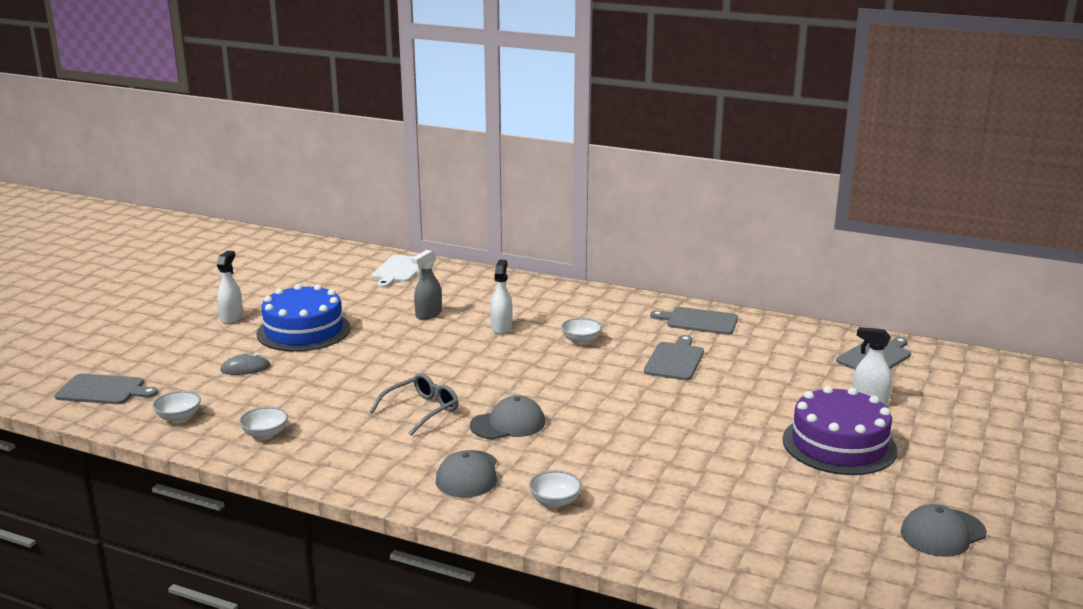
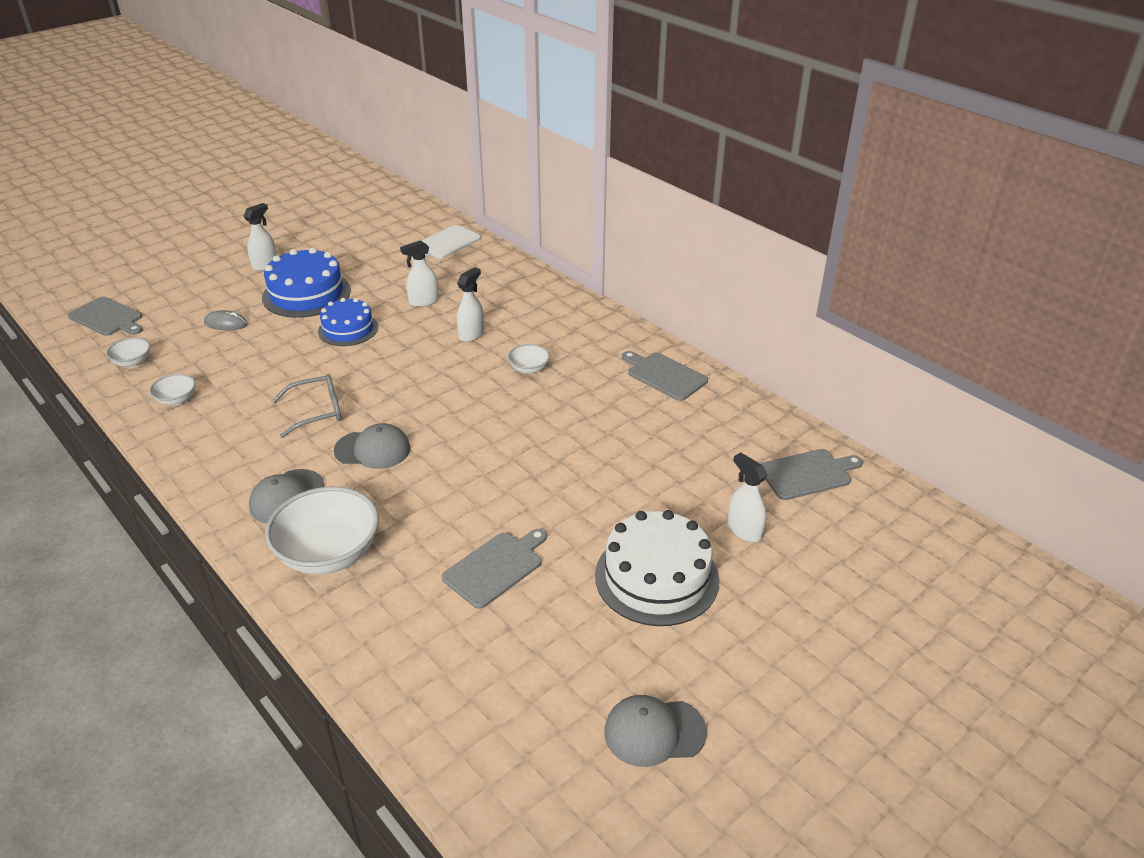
camera: 25 degrees right, 15 degrees up
(378, 347) = (348, 329): none -> blue cake
(428, 314) = (423, 301): grey spray bottle -> white spray bottle
(555, 501) = (329, 553): white bowl -> white bowl, size x2.08
(675, 360) = (594, 418): grey cutting board -> grey cutting board (496, 567)
(839, 444) = (656, 577): purple cake -> white cake

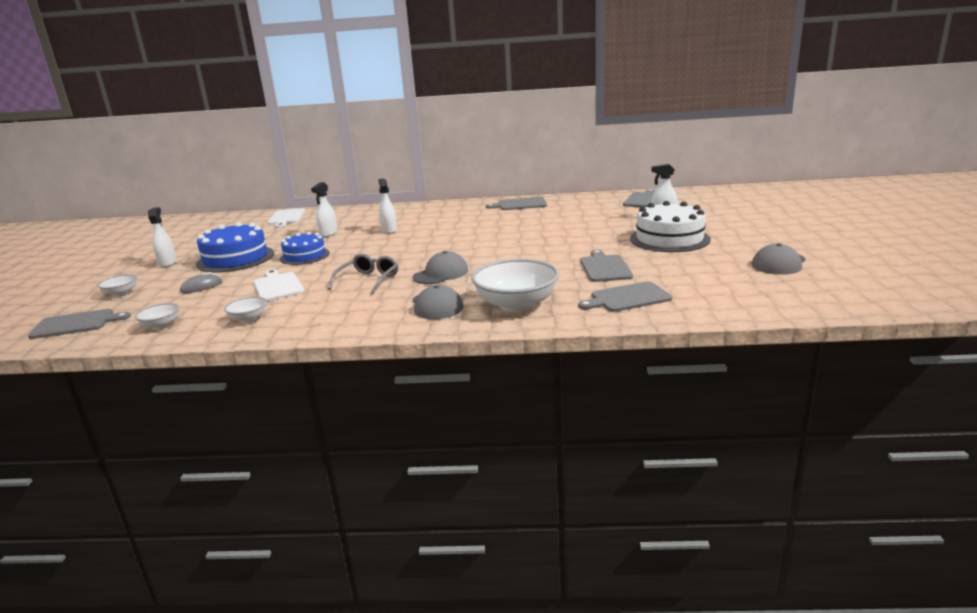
camera: 45 degrees left, 15 degrees down
(259, 365) = (278, 286): none -> white cutting board
(411, 634) = (627, 298): none -> grey cutting board
(529, 369) = (451, 226): white bowl -> white bowl (121, 293)

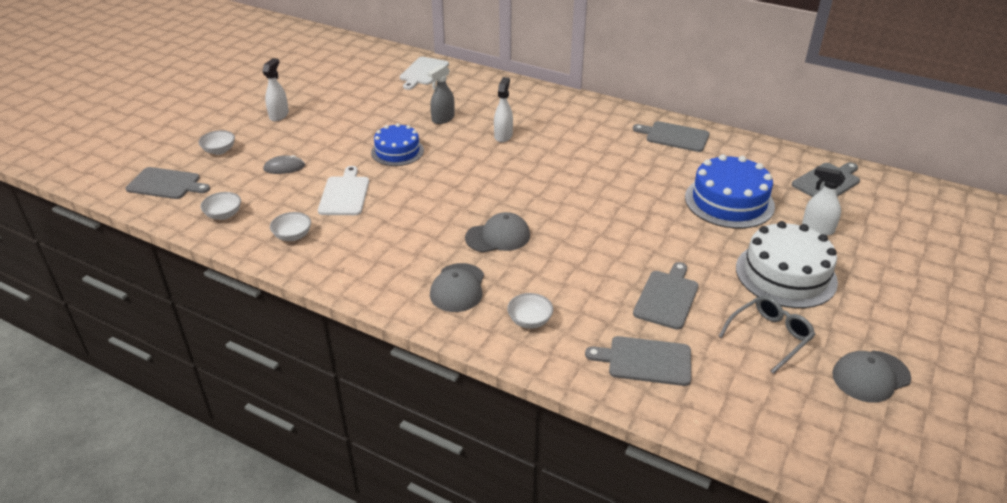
camera: 25 degrees right, 15 degrees up
(235, 259) = (337, 131): blue cake -> blue cake (729, 201)
(328, 234) = (443, 119): white spray bottle -> grey spray bottle
(368, 280) = (426, 219): grey glasses -> grey glasses (769, 336)
(516, 304) = (530, 321): white bowl -> white bowl, size x0.48

